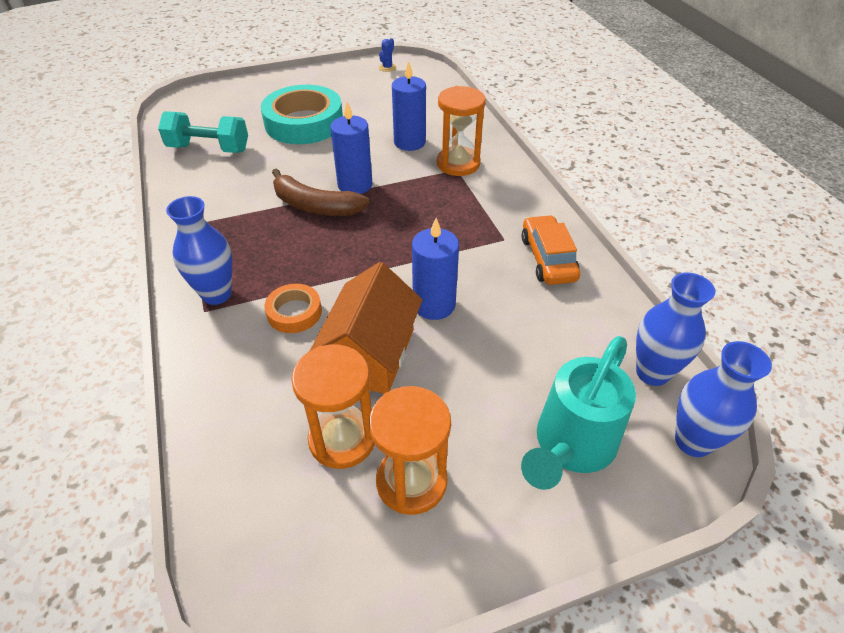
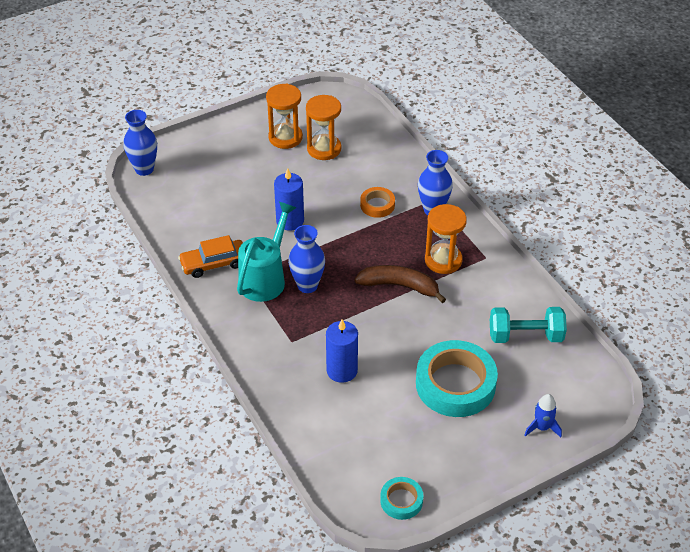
camera: 170 degrees right, 0 degrees up
(248, 91) = (542, 427): none -> blue rocket
(355, 185) = (375, 312): blue candle -> none
(370, 354) = (322, 188): orange house -> none
(387, 68) = (401, 501): blue cactus -> turquoise tape
(458, 164) = (291, 348): orange hourglass -> orange hourglass (443, 260)
(548, 258) = (214, 263): orange car -> orange car turned 90 degrees clockwise
(570, 446) = (208, 159): turquoise watering can -> turquoise watering can (265, 278)
(652, 372) = (157, 198): blue vase -> blue vase (307, 285)

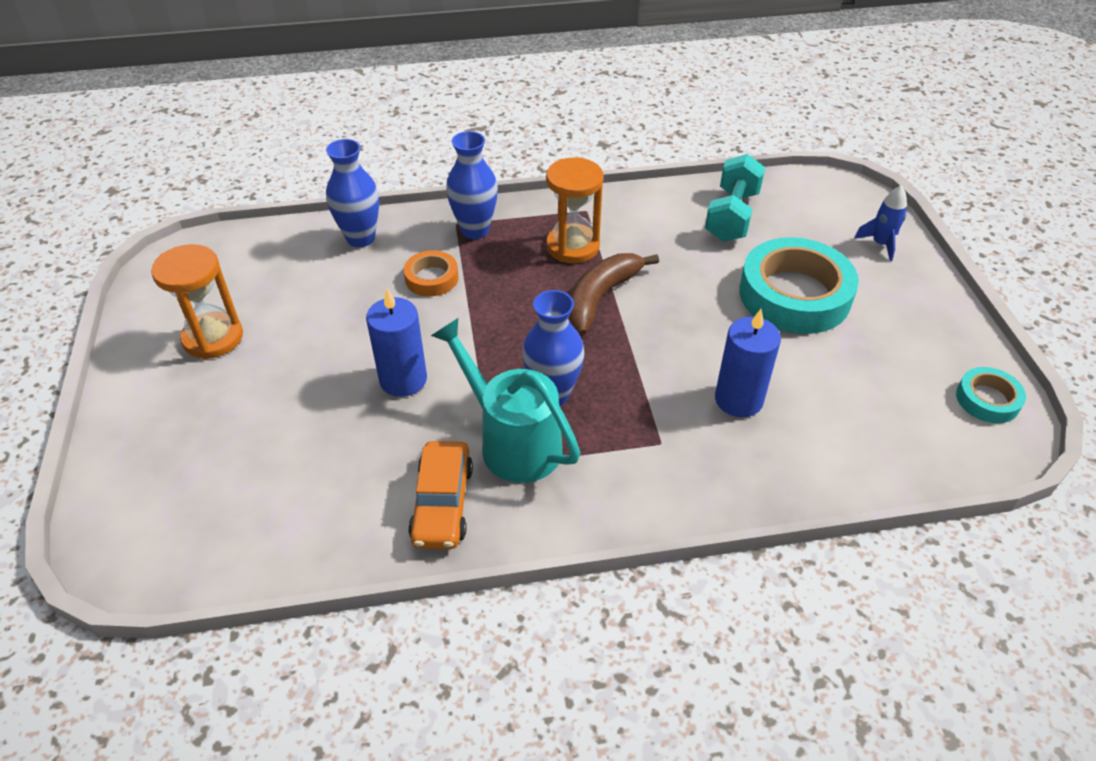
camera: 70 degrees left, 0 degrees up
(144, 169) = (128, 556): blue vase -> blue vase (360, 238)
(324, 149) = (274, 301): orange hourglass -> none

